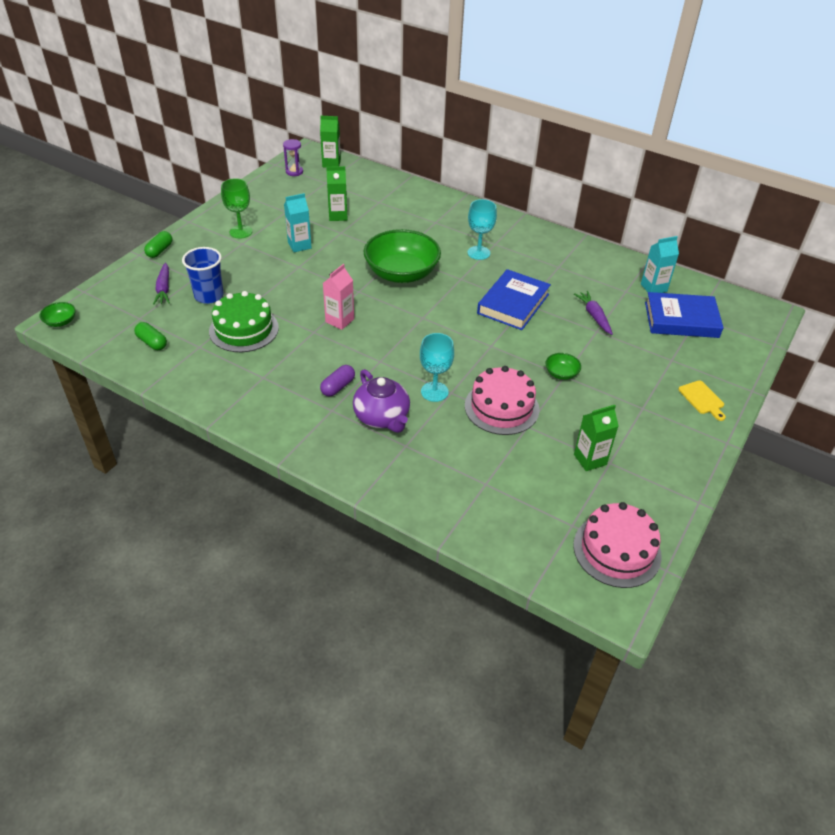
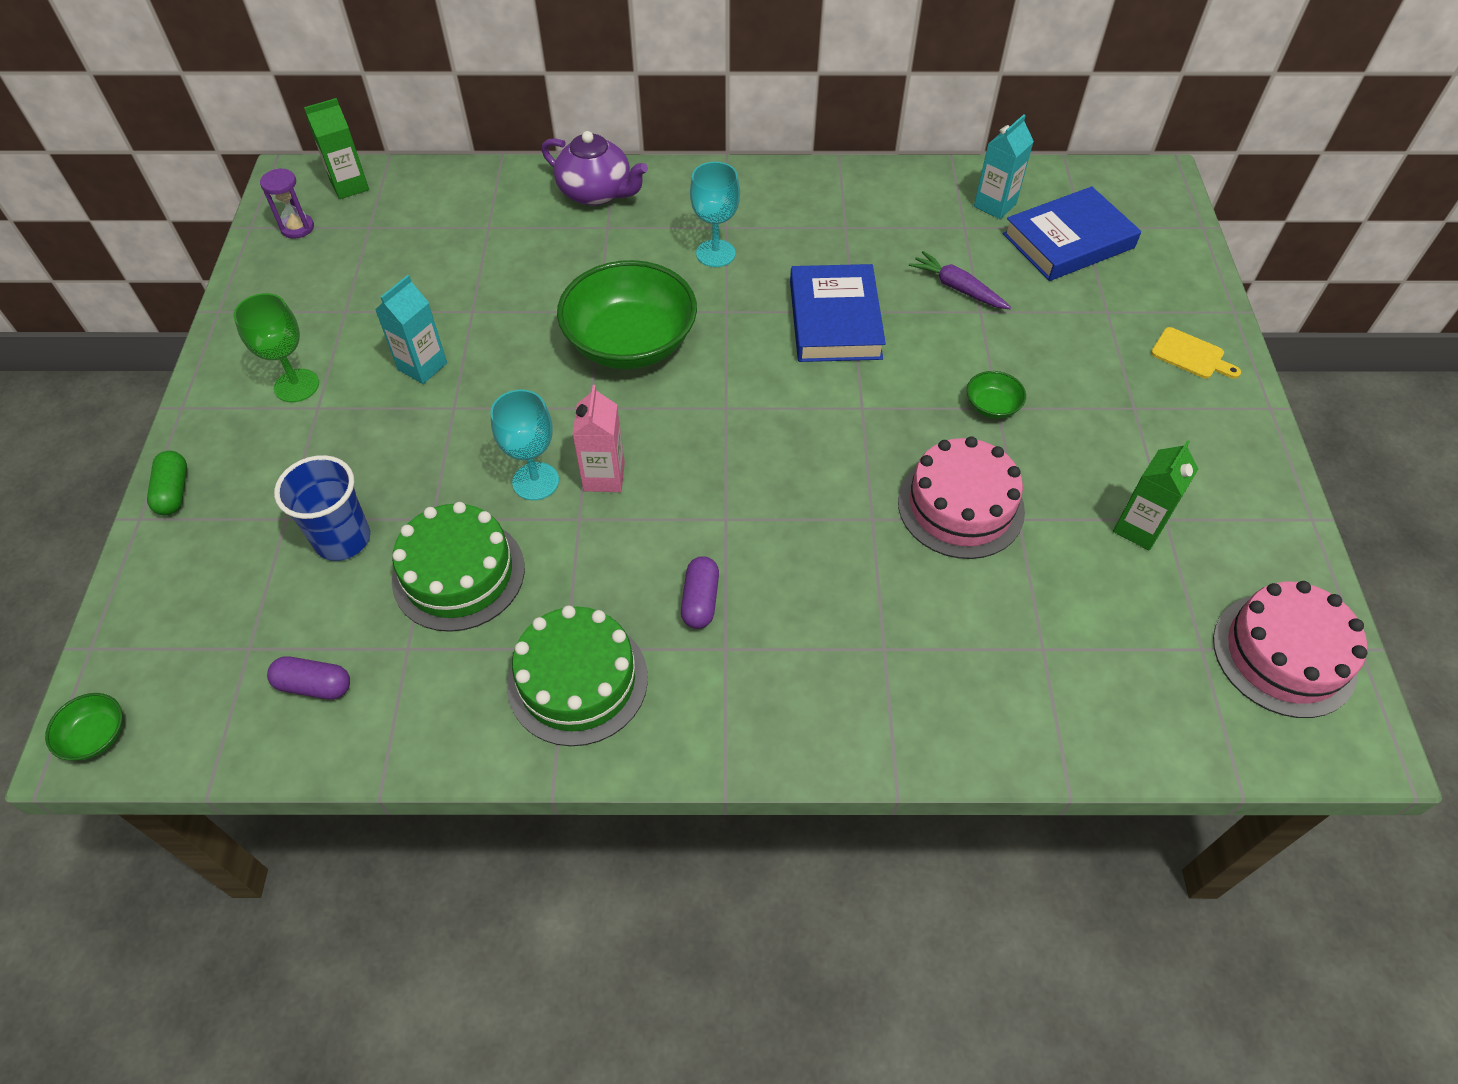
camera: 30 degrees left, 10 degrees up
(152, 342) = (314, 685): green capsule -> purple capsule
(164, 289) = (246, 566): purple carrot -> none
(257, 391) = (577, 680): none -> green cake
(338, 216) = (442, 281): green carton -> none
(382, 417) = (811, 618): purple teapot -> purple teapot (596, 193)
(434, 392) = (848, 530): turquoise goblet -> turquoise goblet (535, 481)

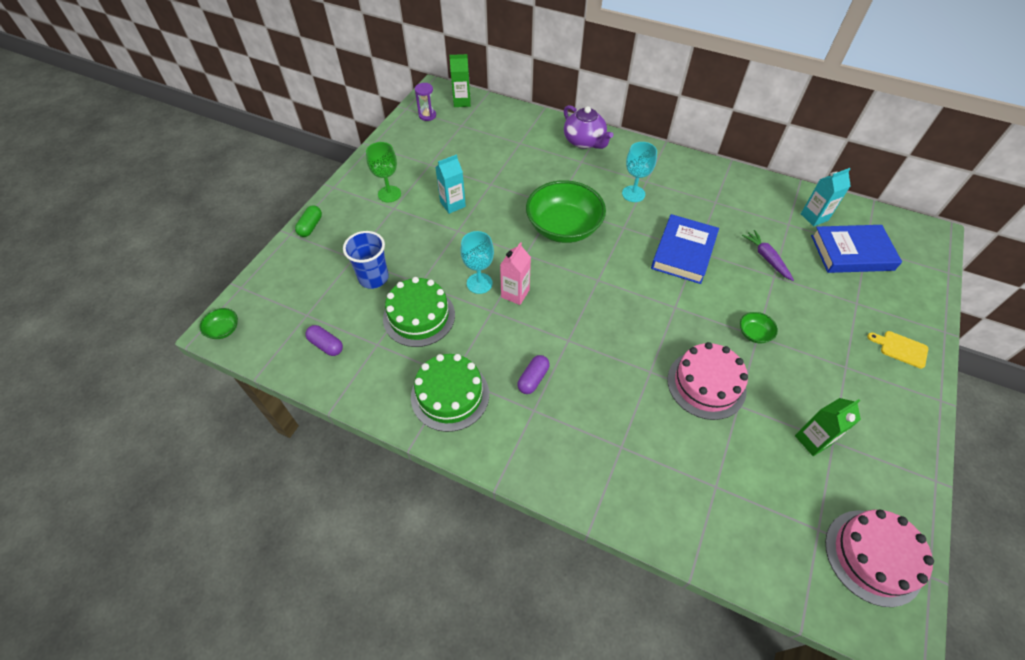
camera: 25 degrees right, 0 degrees up
(1191, 355) = (901, 348): yellow cutting board -> yellow cutting board turned 150 degrees clockwise

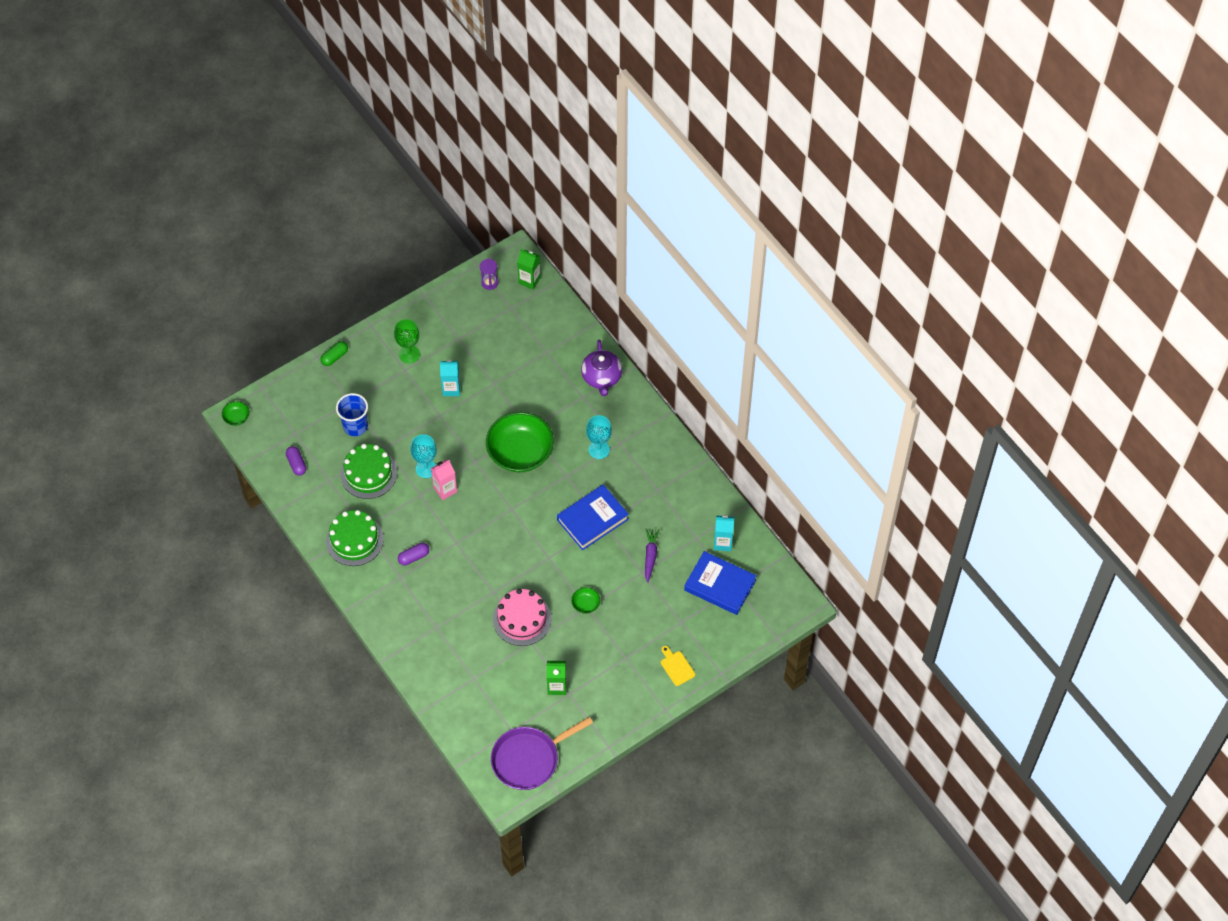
camera: 30 degrees right, 5 degrees up
(873, 556) = (529, 759): pink cake -> purple pan

